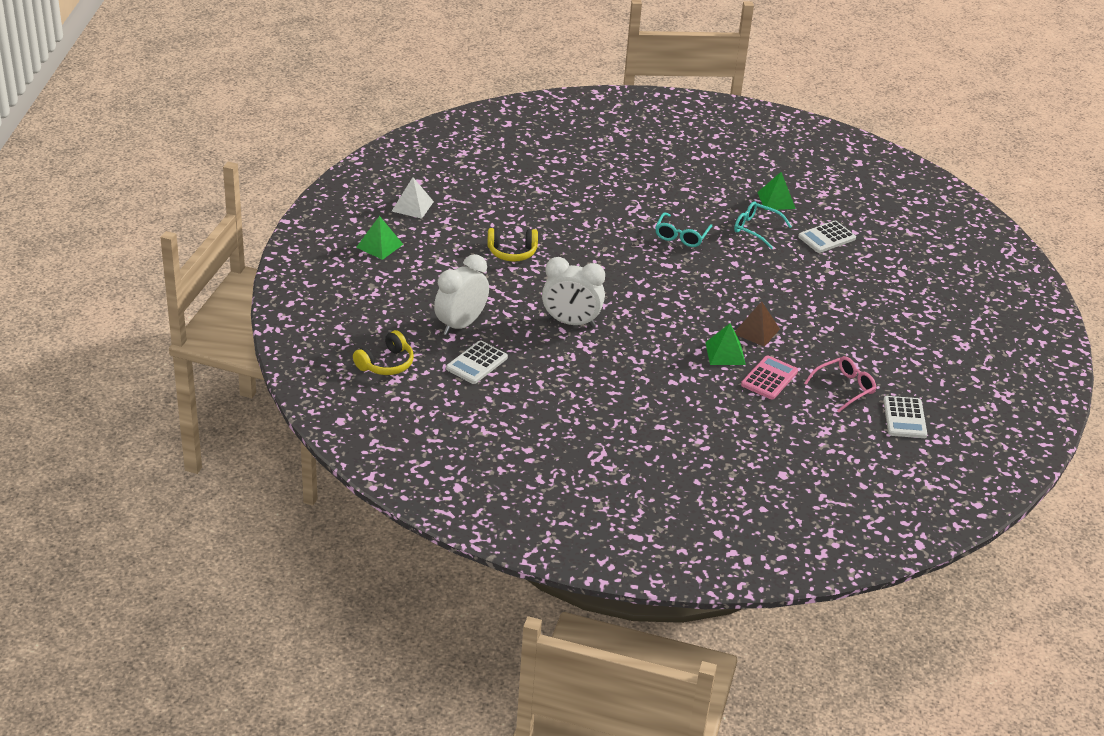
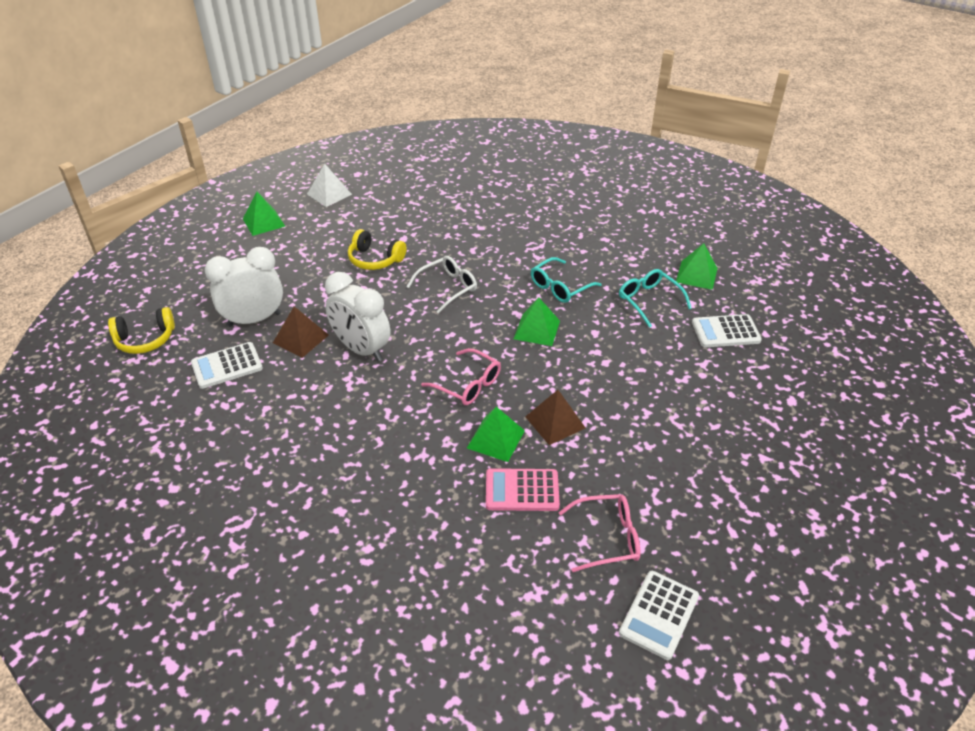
camera: 30 degrees right, 5 degrees up
(514, 328) = (300, 338): none -> brown pyramid
(594, 259) = (448, 288): none -> white glasses
(674, 324) = (468, 384): none -> pink glasses
(690, 272) = (537, 329): none -> green pyramid
(769, 378) = (522, 490): pink calculator -> pink calculator turned 150 degrees counterclockwise

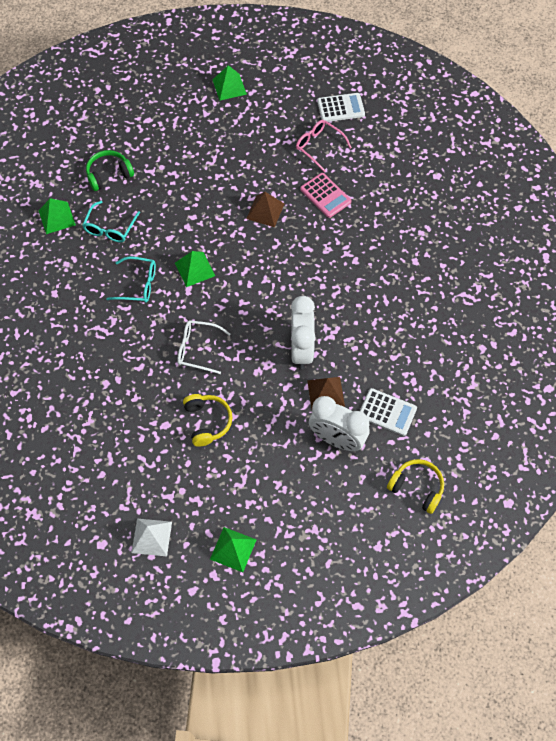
camera: 130 degrees left, 20 degrees up
(468, 384) = (276, 270): pink glasses -> none
(496, 439) = (303, 229): green pyramid -> green pyramid (229, 87)
(725, 331) = (109, 174): white calculator -> green headphones

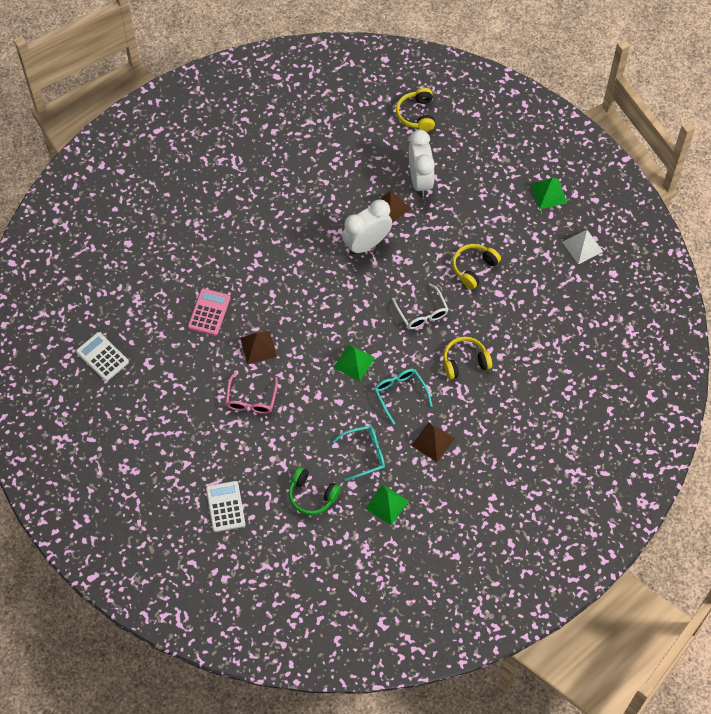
camera: 125 degrees left, 0 degrees up
(77, 281) = (433, 442): none -> brown pyramid
(124, 352) = (465, 361): none -> yellow headphones
(229, 87) = (140, 464): green pyramid -> none
(319, 146) = (159, 348): pink glasses -> pink glasses (251, 399)
(387, 412) = (374, 161): white calculator -> white calculator (225, 506)

